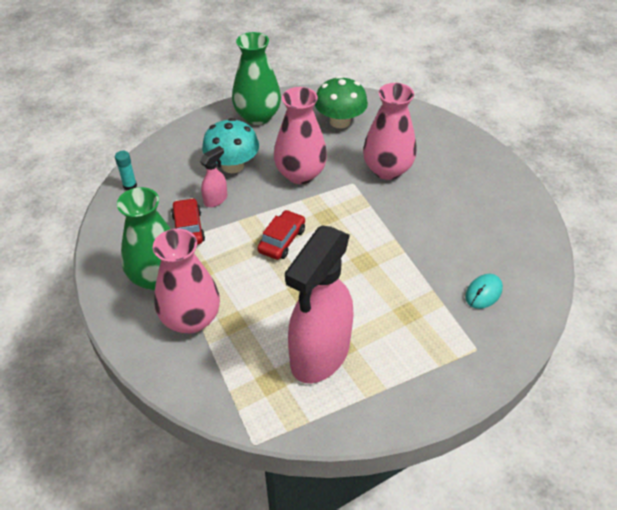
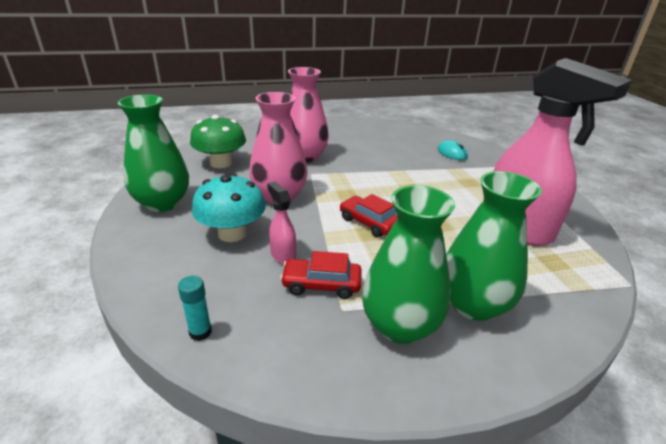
camera: 75 degrees left, 15 degrees down
(191, 319) = (473, 304): pink vase -> green vase

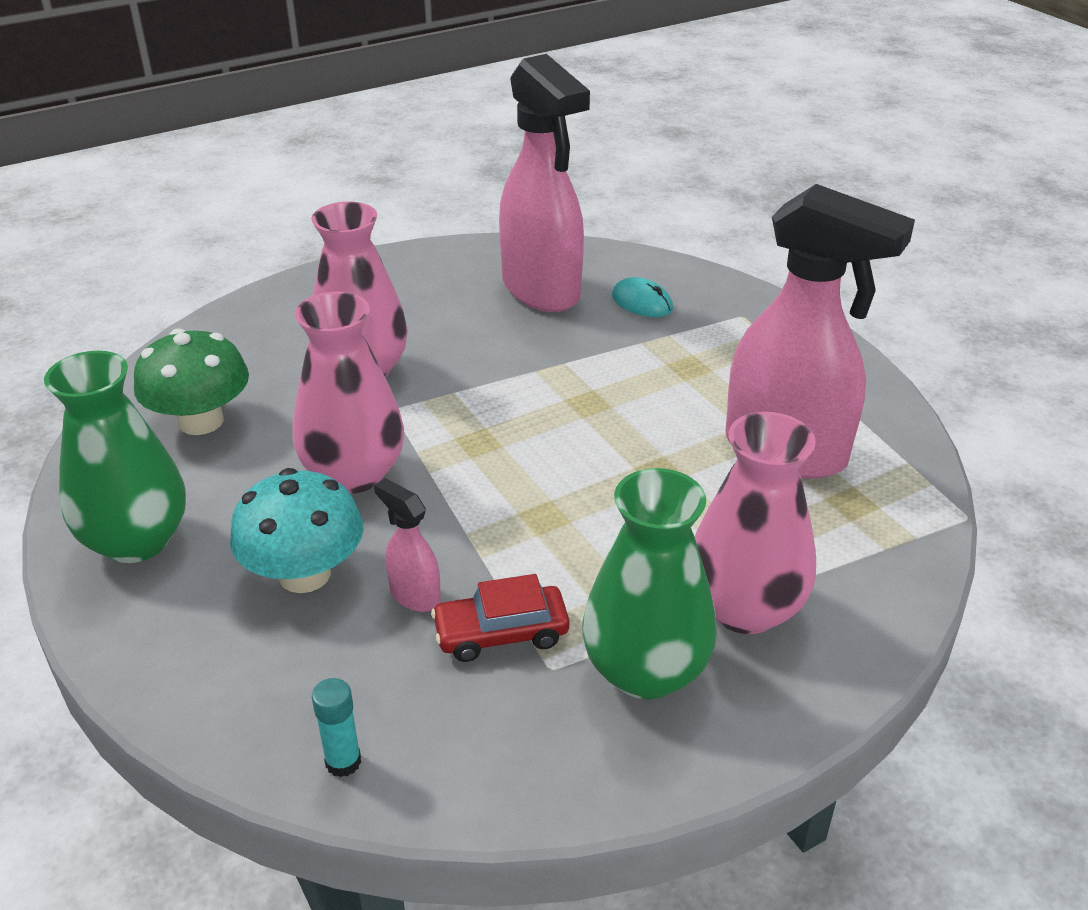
camera: 15 degrees left, 5 degrees up
(369, 223) = (539, 496): red car -> none
(403, 141) = (541, 290): none -> pink spray bottle
(473, 304) = (744, 608): green vase -> pink vase

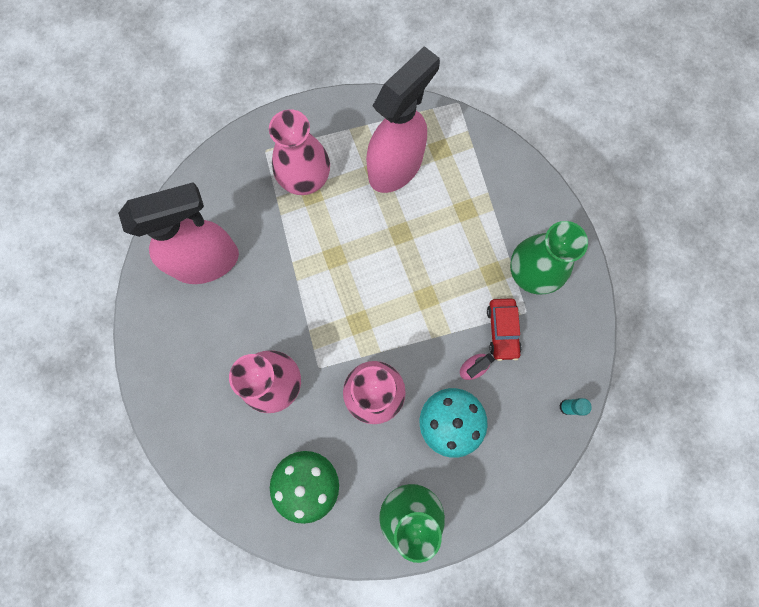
camera: 80 degrees left, 40 degrees up
(642, 302) = (236, 203): turquoise mouse -> none
(744, 608) = (502, 220): pink vase -> pink vase (305, 177)

